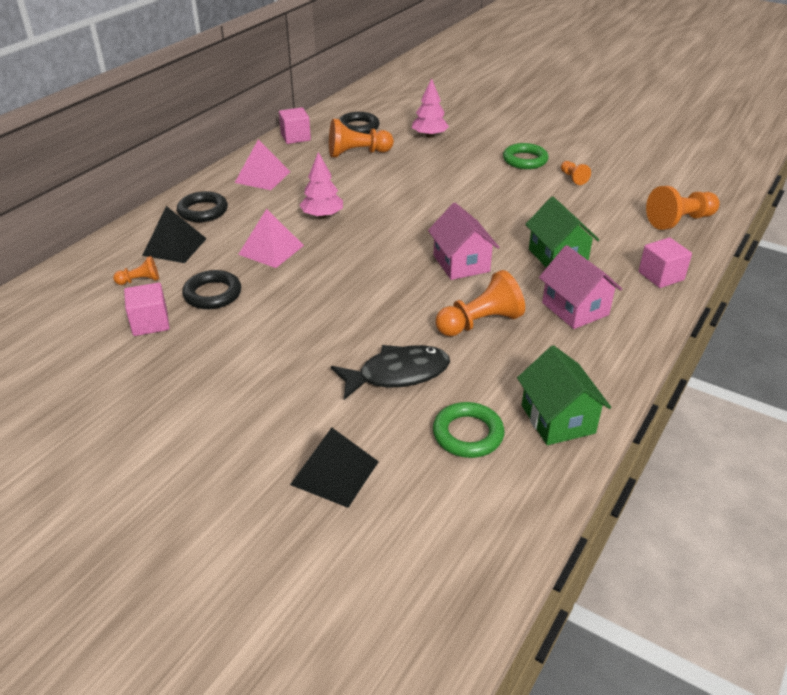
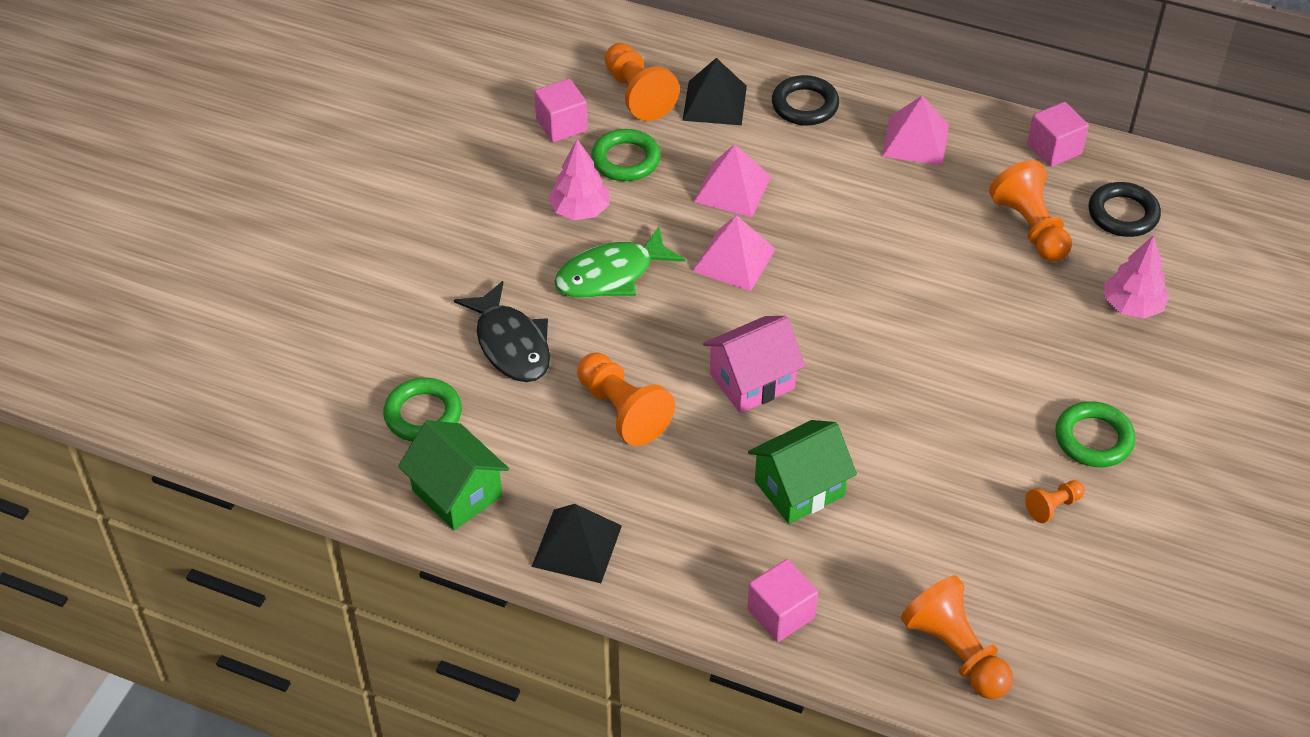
camera: 80 degrees right, 10 degrees up
(140, 280) = (637, 94): orange pawn -> orange pawn, size x1.91
(212, 294) = (626, 160): black ring -> green ring
(322, 215) = (831, 221): pink tree -> pink tree (580, 210)
(335, 472) = (357, 316): black pyramid -> black pyramid (577, 546)
(337, 314) = (611, 275): none -> green fish
(343, 257) = (734, 260): none -> pink pyramid
(558, 419) = (457, 493): green house -> green house turned 75 degrees clockwise
(575, 309) = (674, 509): pink house -> none

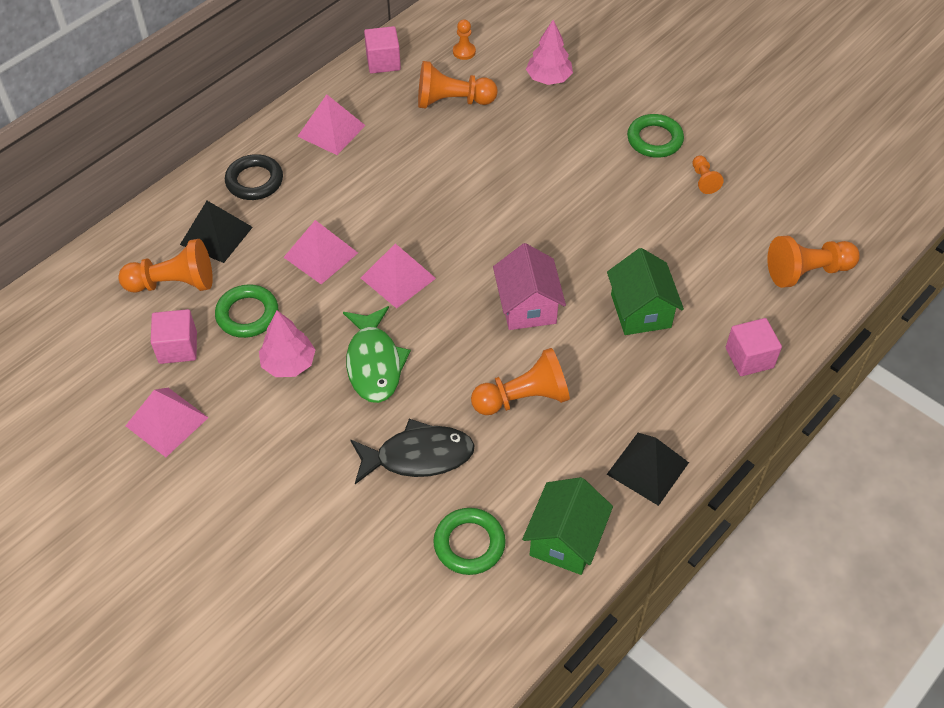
camera: 70 degrees left, 5 degrees up
(457, 493) = (565, 540): green house -> green house turned 45 degrees counterclockwise
(473, 148) = (166, 421): none -> pink pyramid
(1123, 214) = (464, 52): black ring -> orange pawn

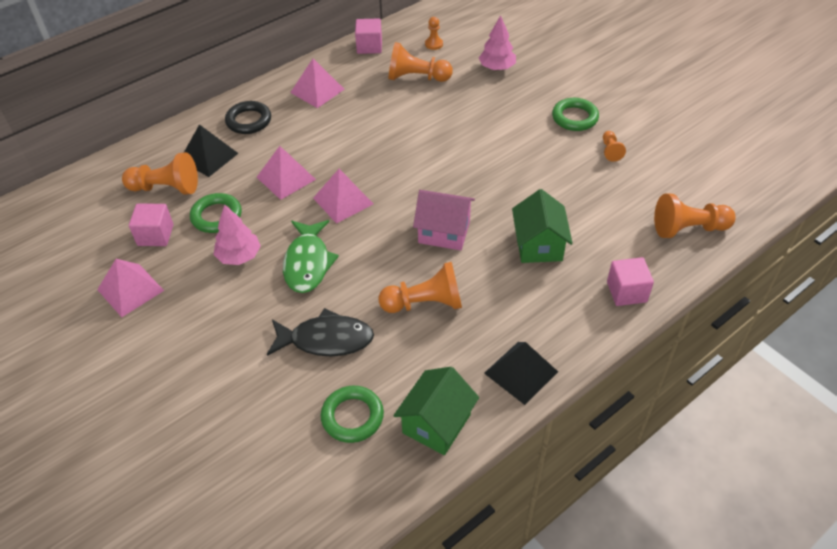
camera: 10 degrees right, 5 degrees down
(527, 306) = (444, 232): pink house -> pink house turned 75 degrees counterclockwise

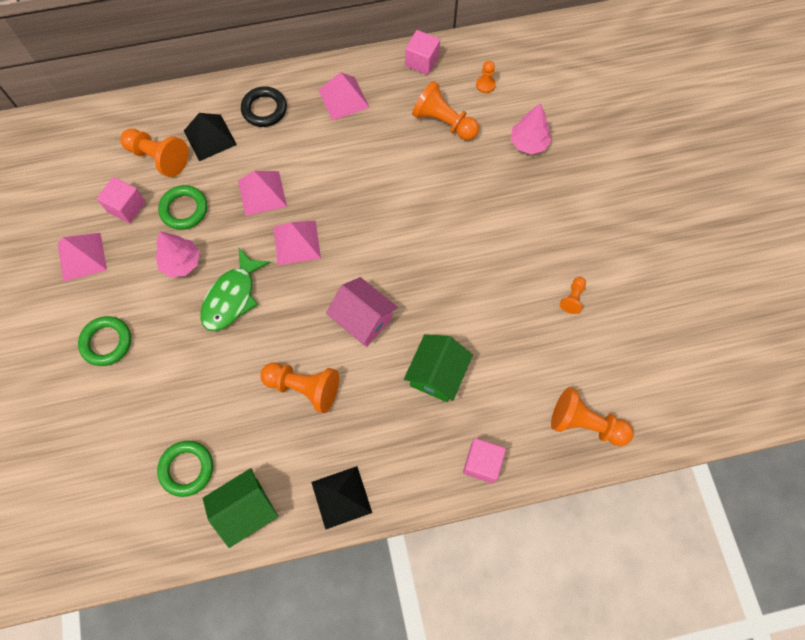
camera: 25 degrees right, 20 degrees up
(326, 340) = (206, 384): black fish -> none
(574, 118) = (564, 241): green ring -> green ring (106, 342)

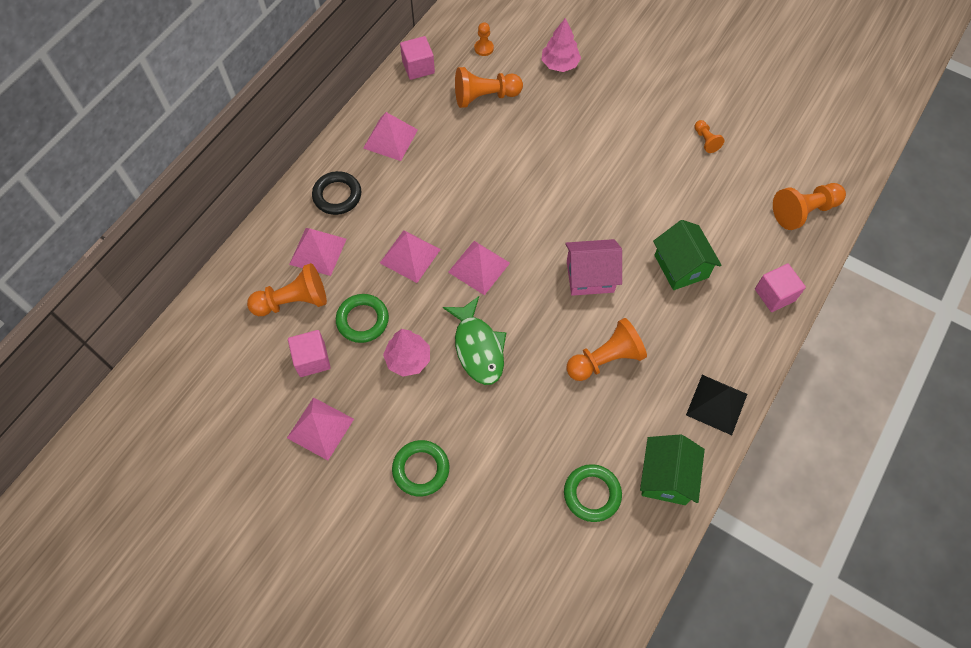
camera: 45 degrees left, 5 degrees down
(210, 137) = (318, 251): black pyramid -> pink pyramid

